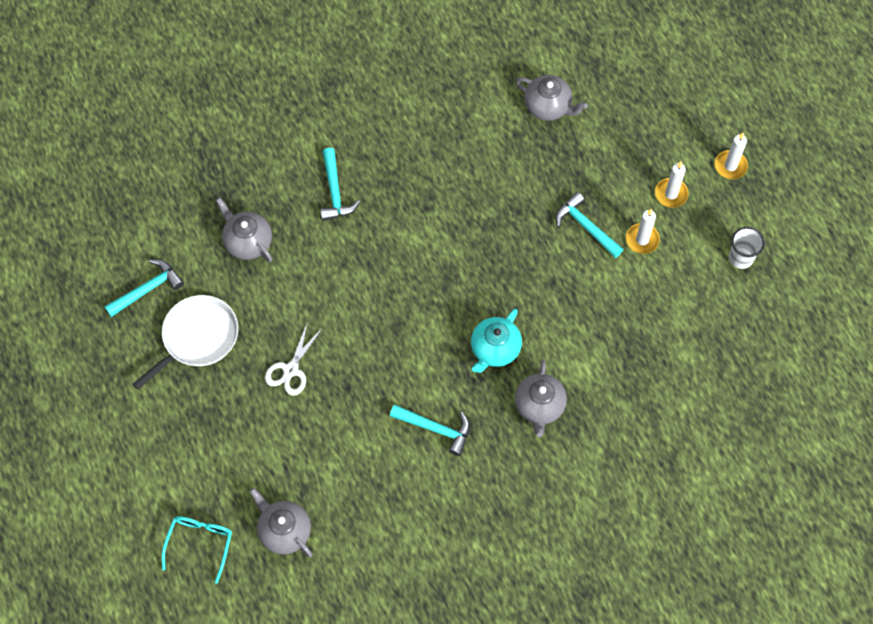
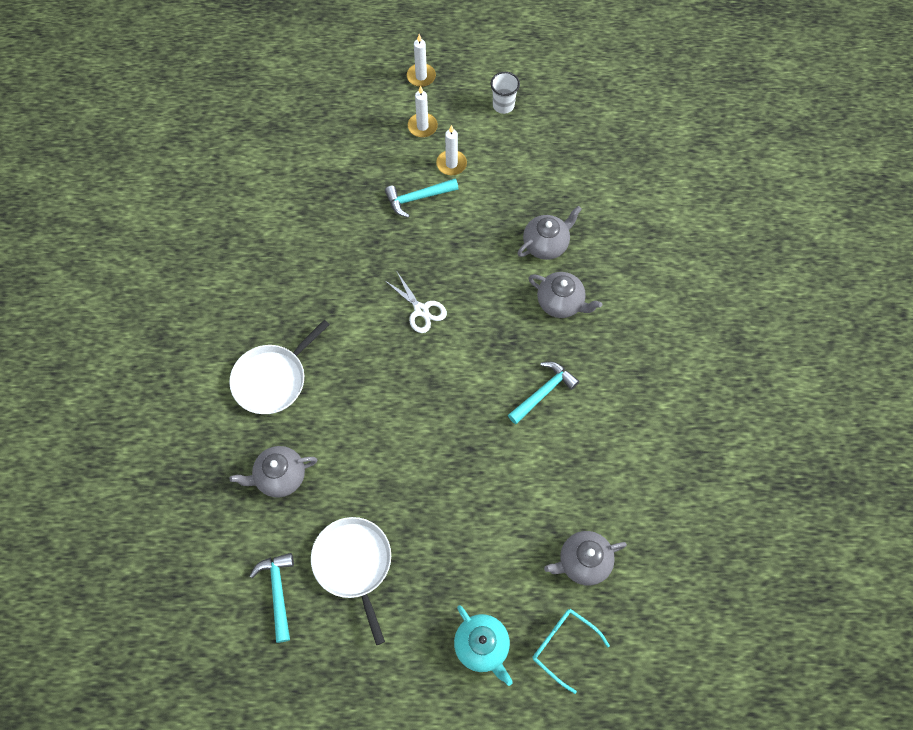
camera: 65 degrees left, 0 degrees up
(291, 370) = (429, 491): white scissors -> white scissors (421, 310)
(335, 192) = (272, 379): turquoise hammer -> white pan
(495, 349) = (493, 314): turquoise teapot -> turquoise teapot (482, 646)
(548, 106) = (291, 177): grey teapot -> grey teapot (546, 244)

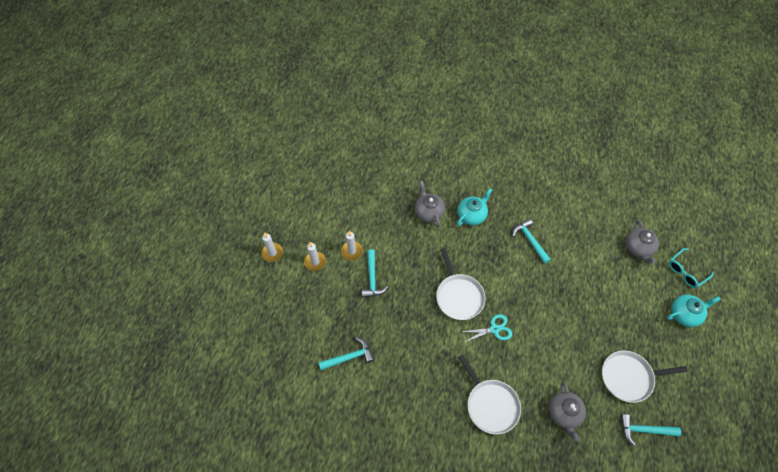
camera: 75 degrees left, 5 degrees down
(299, 199) = (349, 357): none -> turquoise hammer
(383, 366) = (494, 329): none -> turquoise scissors
(421, 310) = (458, 296): white scissors -> white pan
(503, 105) = (316, 209): white cup -> none
(560, 302) = (471, 215): grey teapot -> turquoise teapot

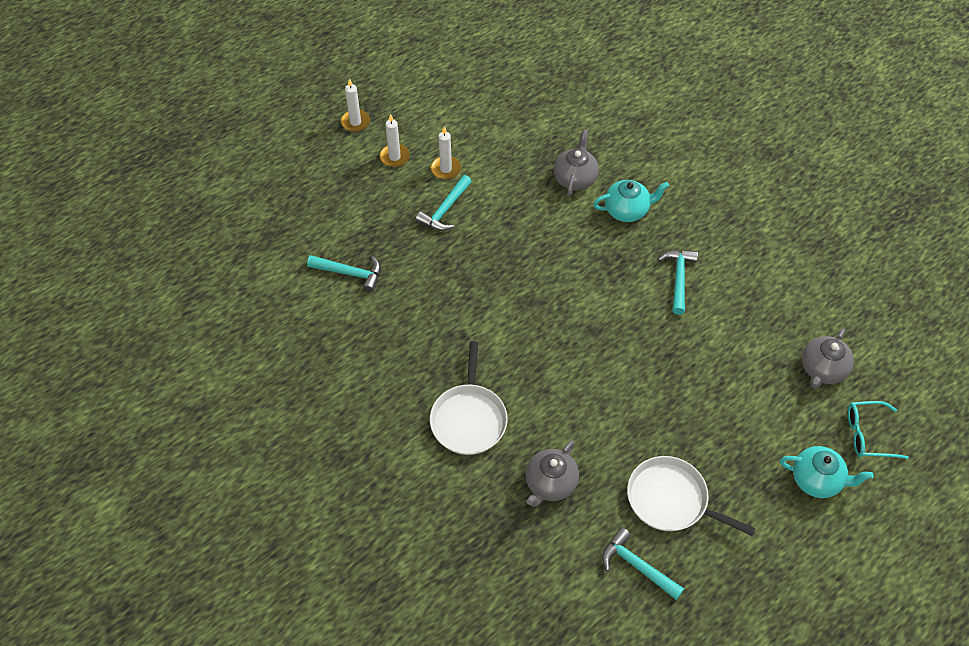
camera: 35 degrees right, 5 degrees down
(458, 296) = (532, 286): white pan -> none
(494, 329) = (544, 345): turquoise scissors -> none

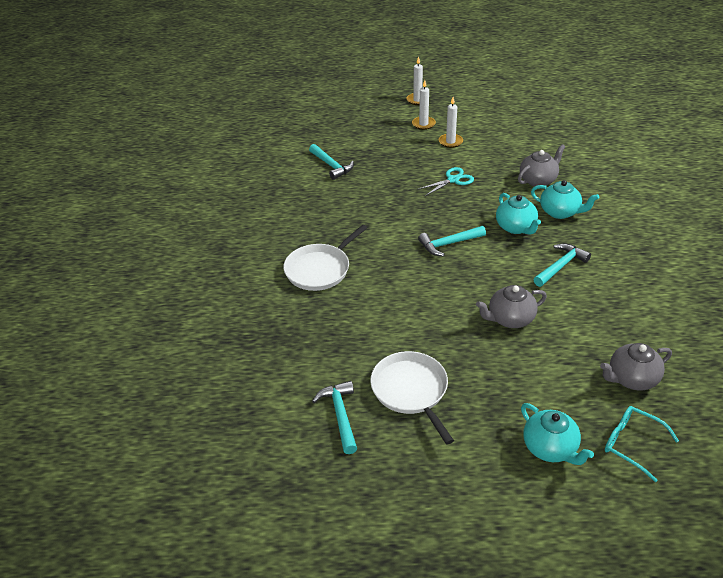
camera: 40 degrees right, 15 degrees down
(445, 210) = (427, 160): turquoise hammer -> turquoise hammer (449, 244)
(494, 223) = (453, 180): none -> turquoise scissors
(550, 483) = (333, 332): grey teapot -> grey teapot (510, 319)
(604, 253) = (516, 227): none -> turquoise teapot

